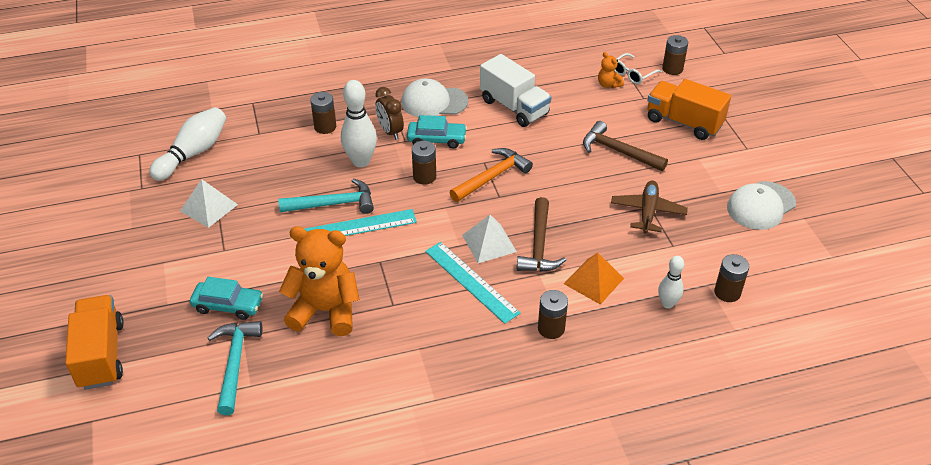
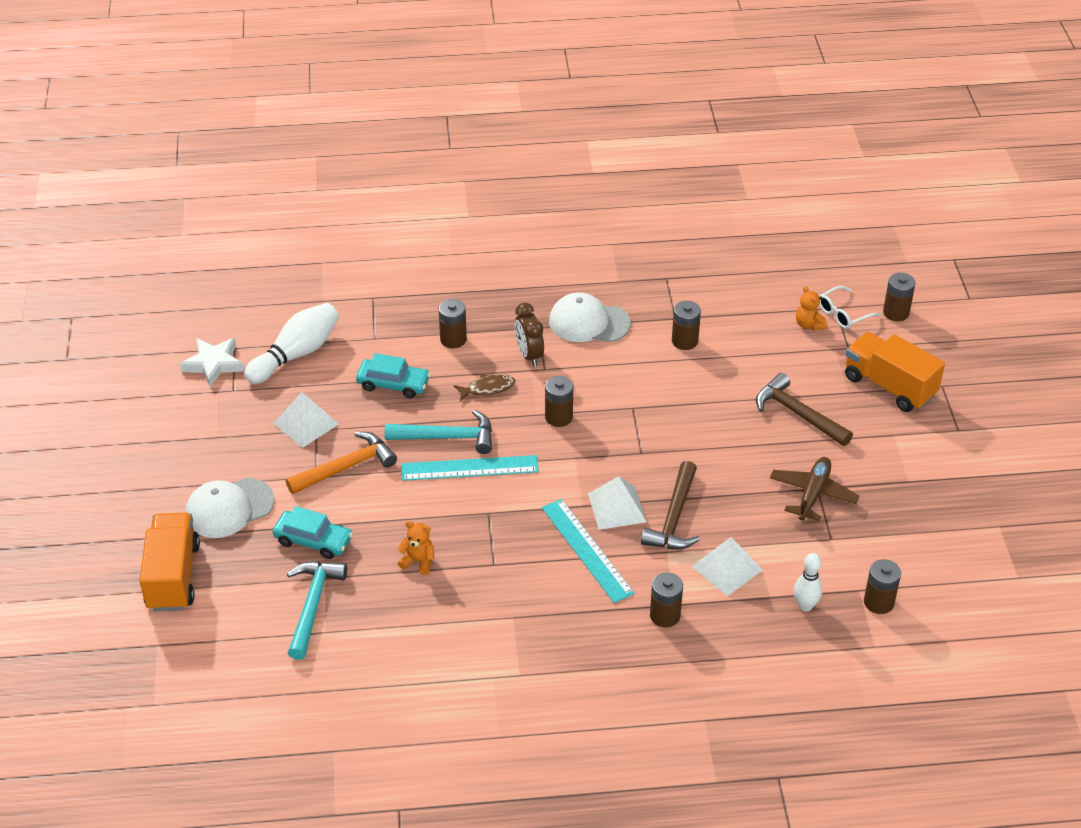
camera: 10 degrees right, 0 degrees up
(122, 169) = (213, 364): none -> white star
(325, 311) = (418, 561): orange teddy bear -> orange teddy bear, size x0.44
(361, 161) = (488, 388): white bowling pin -> brown fish
(436, 139) = (582, 372): turquoise car -> turquoise car (393, 384)
(492, 177) = (638, 427): orange hammer -> orange hammer (346, 467)
(514, 107) = (684, 341): white truck -> brown battery
(593, 281) = (727, 568): orange pyramid -> white pyramid
(761, 206) = (952, 504): white cap -> white cap (229, 508)

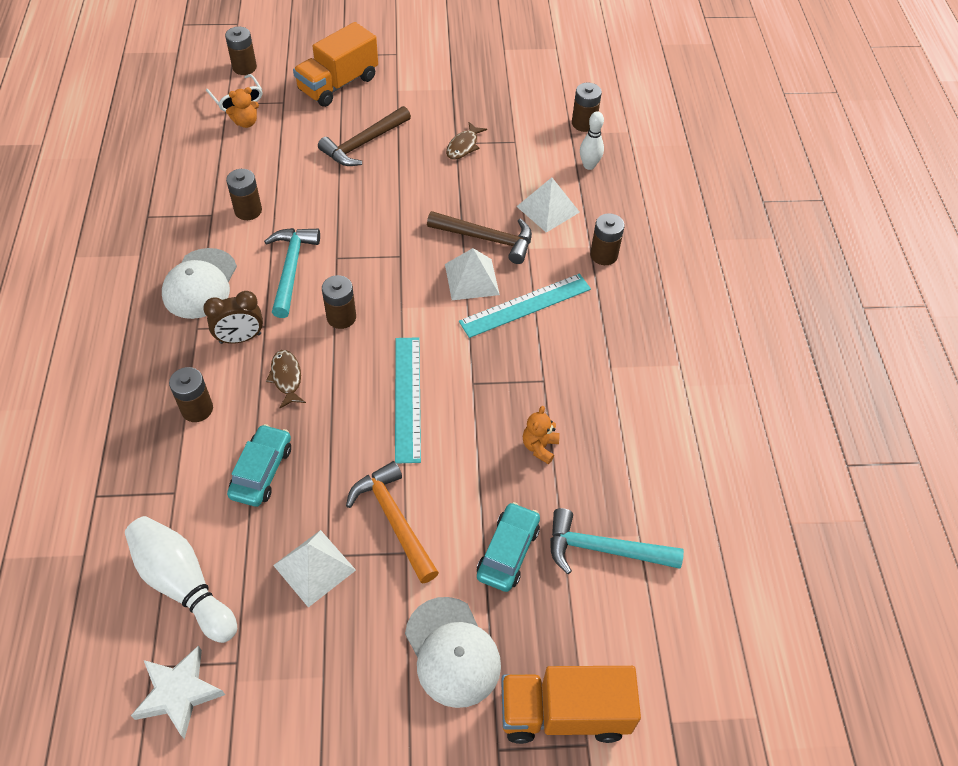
camera: 90 degrees left, 10 degrees up
(447, 437) = (358, 418): turquoise hammer -> turquoise hammer (291, 269)
(812, 494) = (463, 146): brown plane -> brown fish

